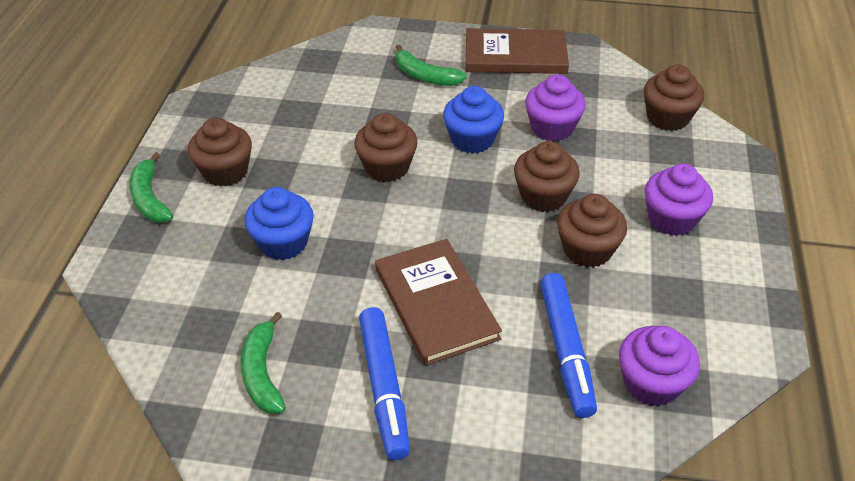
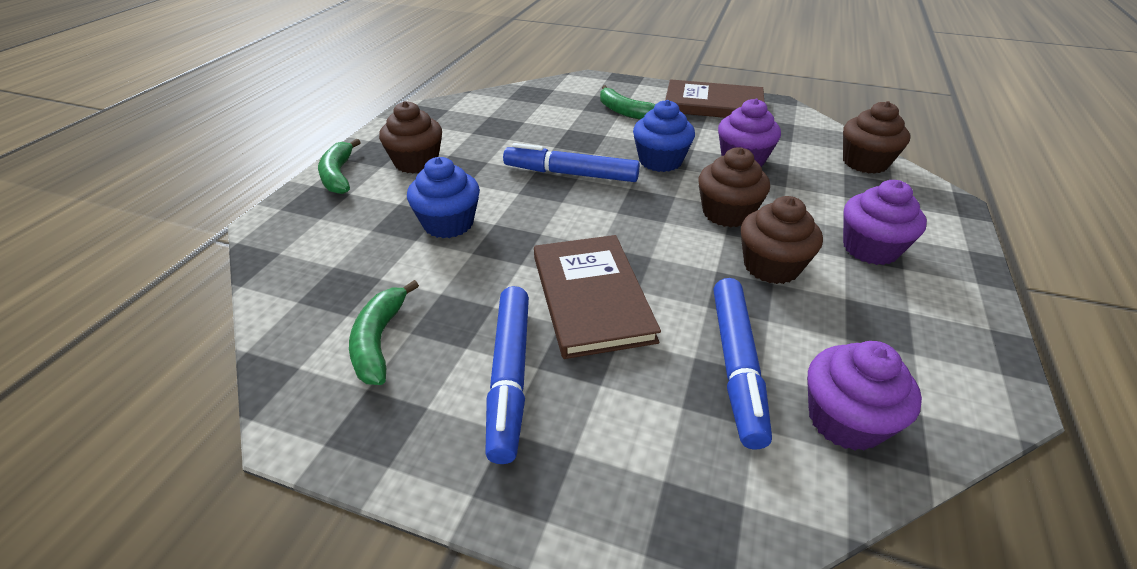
camera: 10 degrees right, 5 degrees down
(387, 167) = (570, 174): brown cupcake -> blue marker

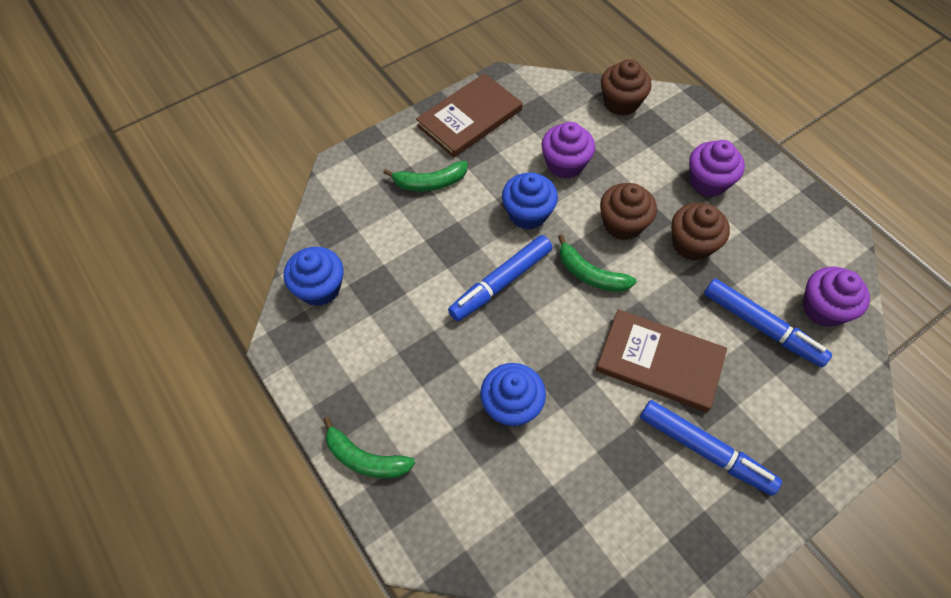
camera: 55 degrees left, 20 degrees up
(379, 341) = (626, 514): green banana -> green banana (590, 274)
(416, 162) = (392, 385): brown cupcake -> none
(473, 107) = (319, 288): none -> blue cupcake

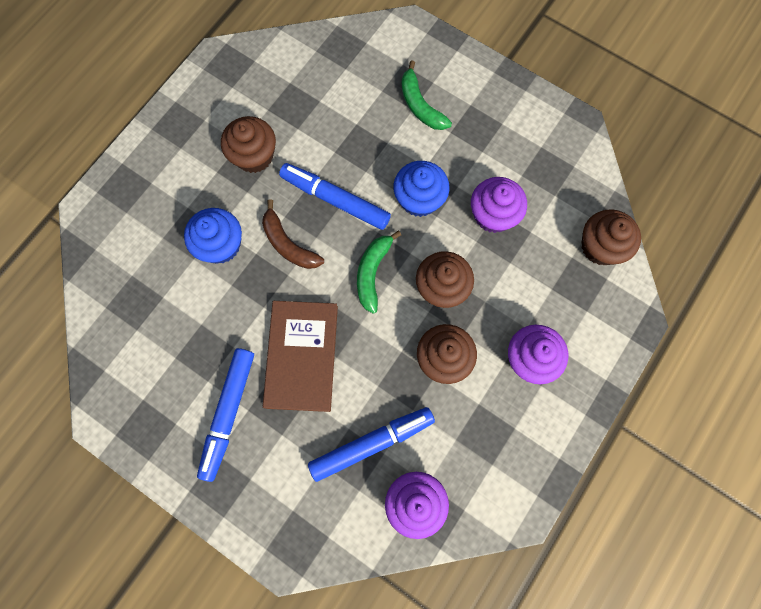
camera: 70 degrees right, 15 degrees up
(319, 288) = (278, 63): blue cupcake -> none
(365, 458) = (144, 154): green banana -> none
(419, 343) = (254, 156): none -> brown cupcake
(469, 118) = (513, 112): brown book -> none
(534, 339) = (288, 244): none -> brown banana
(761, 327) = (371, 443): blue marker -> blue marker turned 135 degrees counterclockwise

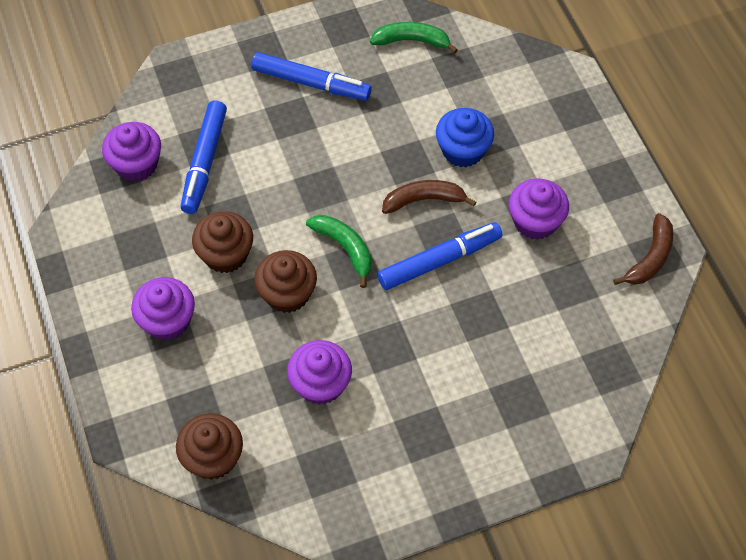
camera: 125 degrees right, 15 degrees down
(229, 413) = (311, 83): blue marker -> blue marker turned 150 degrees clockwise
(234, 67) = (650, 258): none -> brown banana
(254, 156) = (535, 221): brown cupcake -> purple cupcake
(301, 356) = (315, 155): brown book -> none
(419, 199) = (386, 331): blue cupcake -> none
(420, 105) = (488, 397): green banana -> green banana (412, 41)

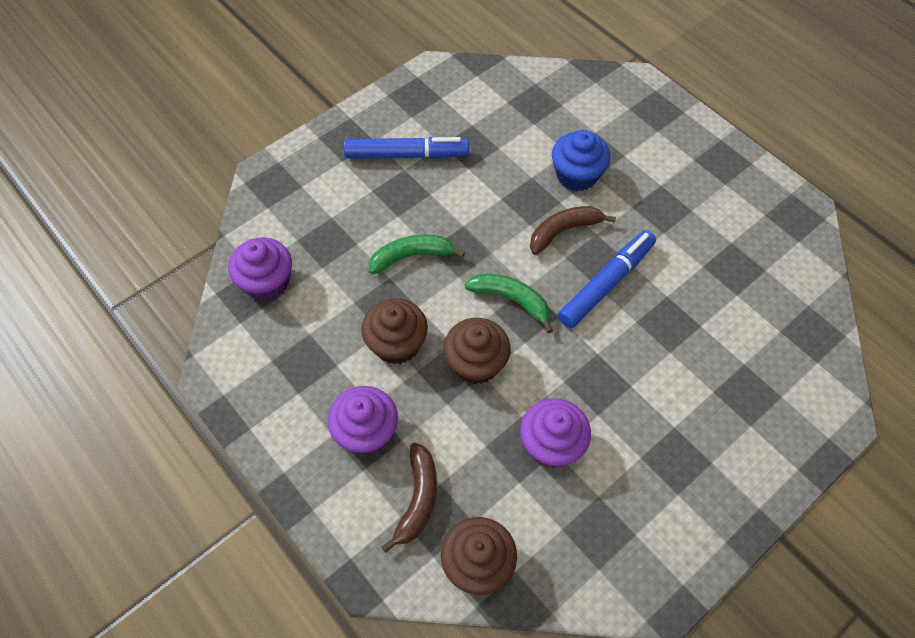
camera: 20 degrees left, 0 degrees up
(205, 162) = (335, 259): blue marker -> none
(412, 41) = (482, 92): green banana -> green banana (411, 256)
(535, 221) = (674, 220): purple cupcake -> none
(650, 258) = (791, 221): brown banana -> brown banana (418, 499)

